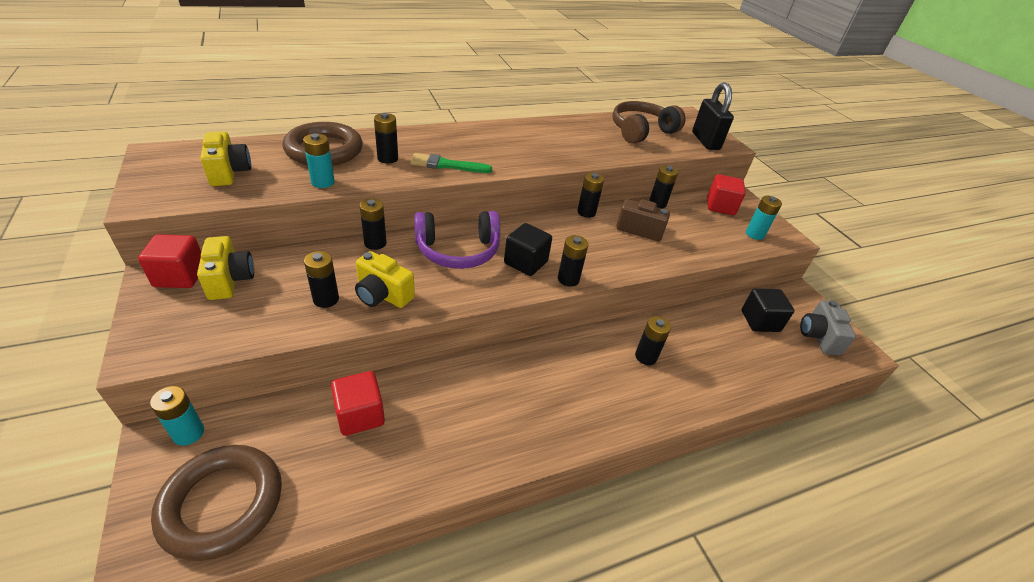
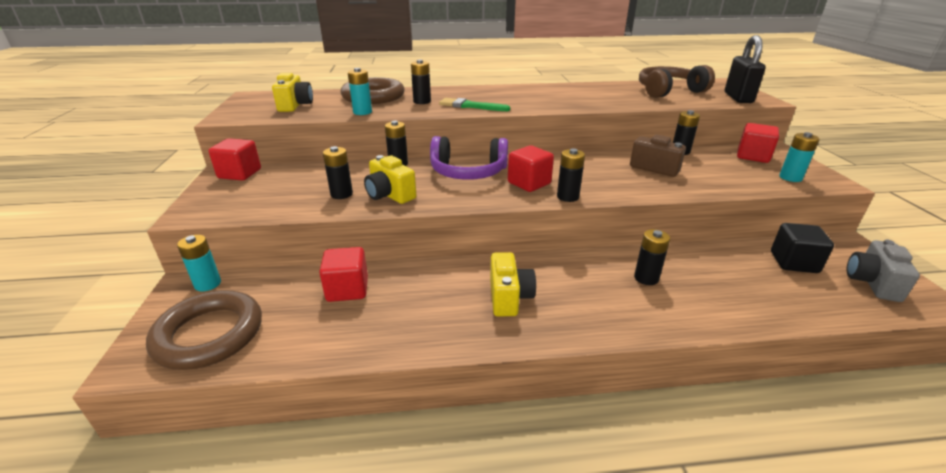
camera: 20 degrees right, 10 degrees down
(230, 280) = (274, 178): yellow camera -> yellow camera (509, 297)
(525, 262) = (529, 183): black cube -> red cube
(586, 212) = (602, 154): black battery -> none

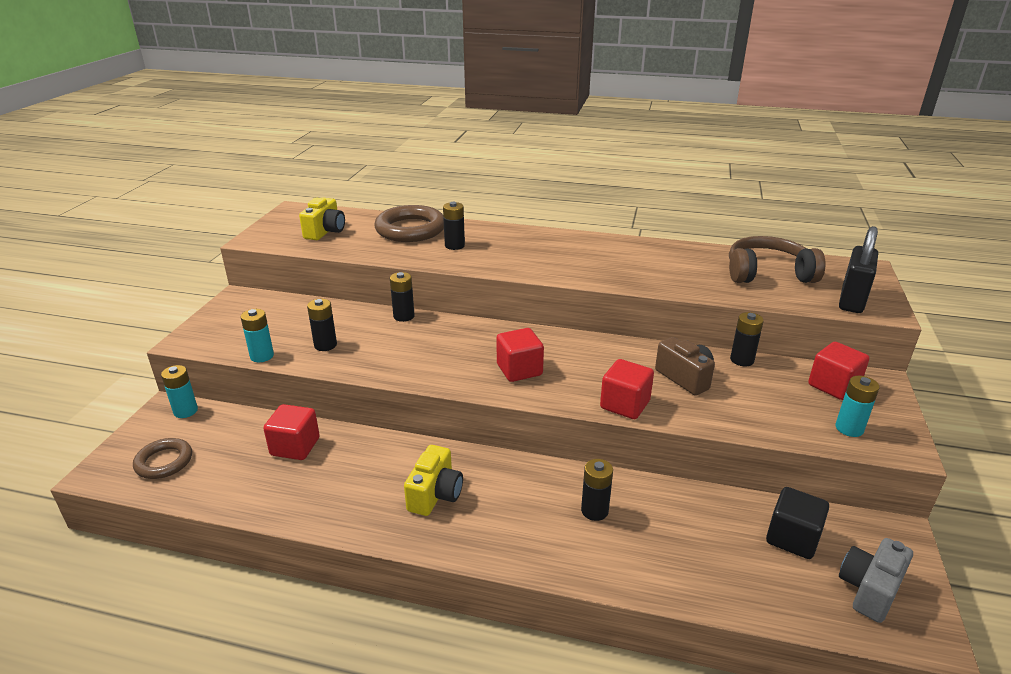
camera: 20 degrees right, 0 degrees up
(209, 334) = (164, 462): brown ring -> brown ring, size x0.59
(240, 174) = (251, 300): red cube -> red cube (625, 405)
(362, 112) = (382, 252): turquoise battery -> turquoise battery (262, 356)
(389, 195) = (368, 356): yellow camera -> none
(468, 172) = (467, 341): purple headphones -> none
(471, 106) = (501, 261): green brush -> none
(567, 197) = (546, 397): black battery -> none

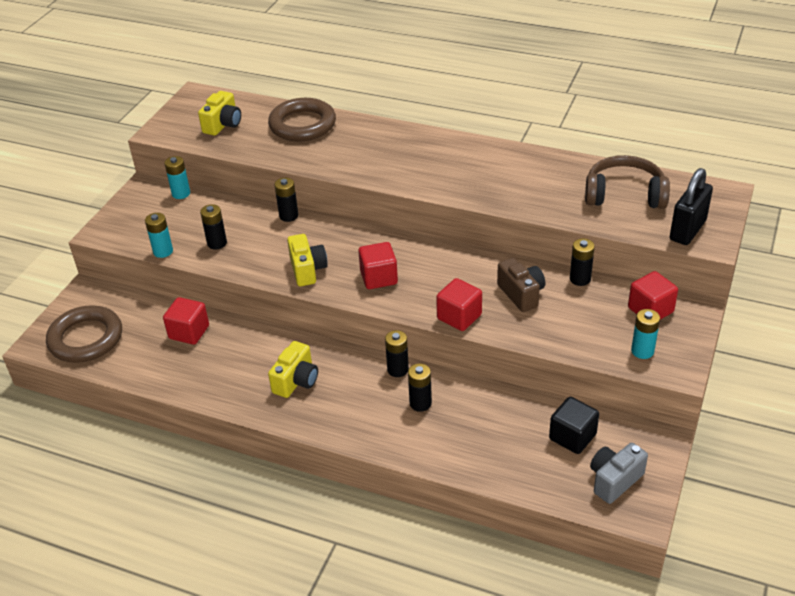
camera: 10 degrees right, 10 degrees up
(164, 462) = (86, 338): brown ring -> brown ring, size x1.69
(185, 411) = (101, 294): turquoise battery -> turquoise battery (181, 193)
(435, 366) = (307, 270): none -> yellow camera
(454, 245) = (340, 147): black battery -> black battery (398, 369)

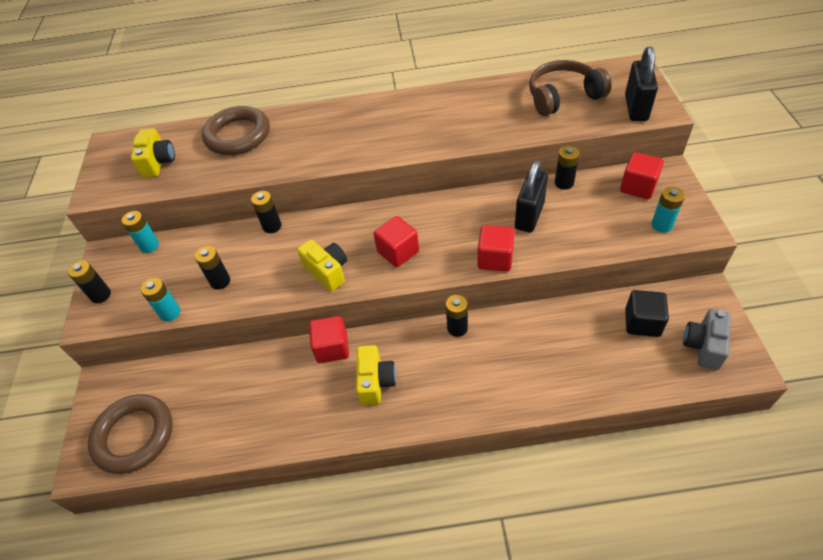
camera: 25 degrees left, 10 degrees up
(189, 332) = (238, 380): red cube -> red cube (332, 348)
(420, 403) = (500, 351): black battery -> black battery (100, 295)
(521, 294) = (529, 216): brown camera -> black padlock

